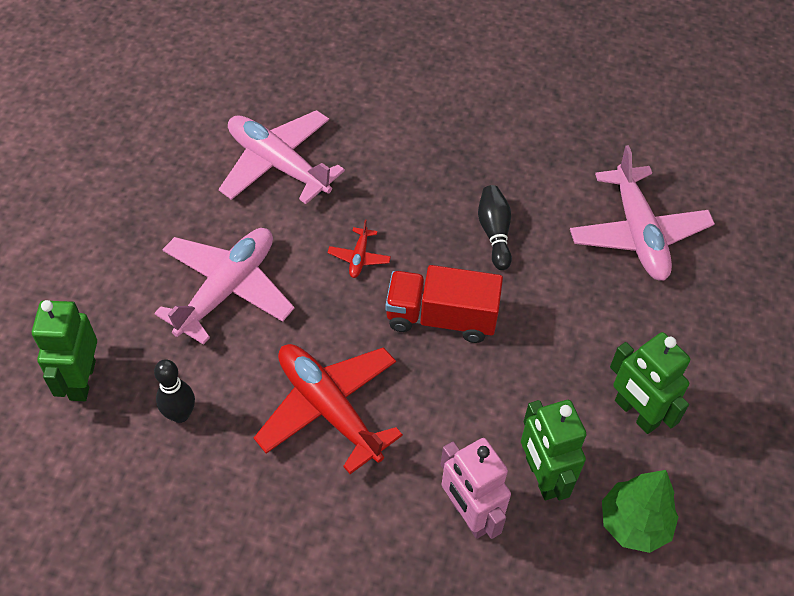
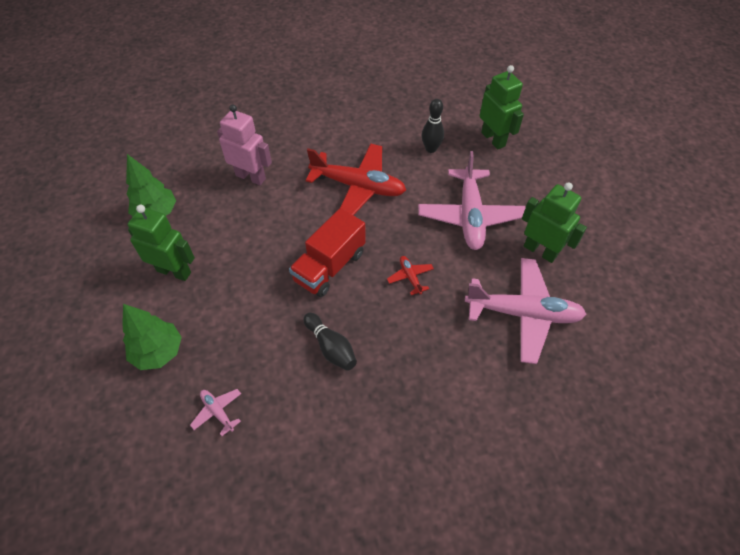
camera: 150 degrees right, 0 degrees up
(441, 317) = (329, 266): red truck -> red truck turned 150 degrees clockwise
(542, 476) = (219, 211): green robot -> green robot (540, 251)
(638, 233) = (218, 412): pink plane -> pink plane, size x0.43
(683, 321) = (158, 352): none -> green tree

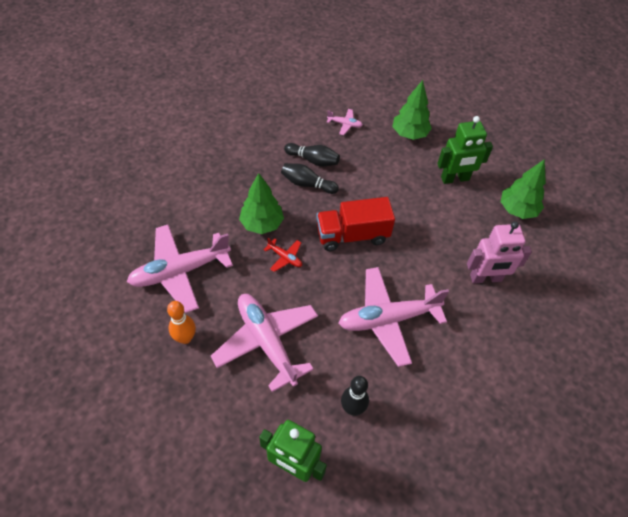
camera: 145 degrees right, 0 degrees up
(300, 376) = (313, 160): none -> black bowling pin
(329, 266) = (352, 235): red truck -> red truck turned 105 degrees counterclockwise
(358, 187) = (388, 319): red plane -> pink plane
(412, 324) = (262, 224): none -> green tree
(540, 251) = (185, 338): green robot -> orange bowling pin

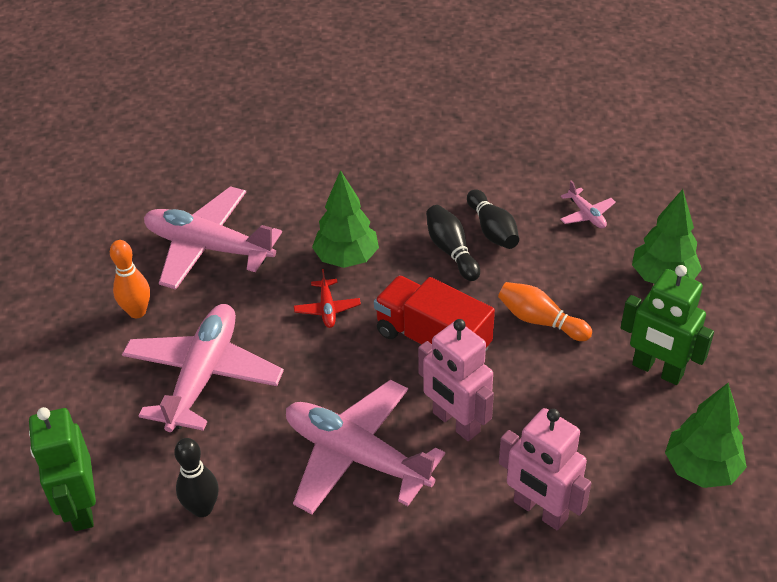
camera: 50 degrees right, 10 degrees down
(385, 191) = (540, 321): none -> orange bowling pin
(409, 267) = (455, 422): none -> pink robot

